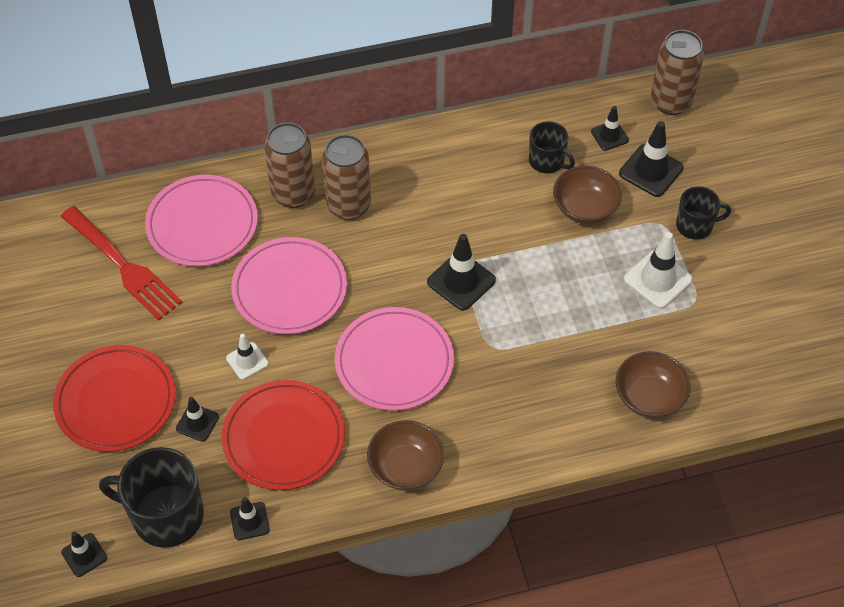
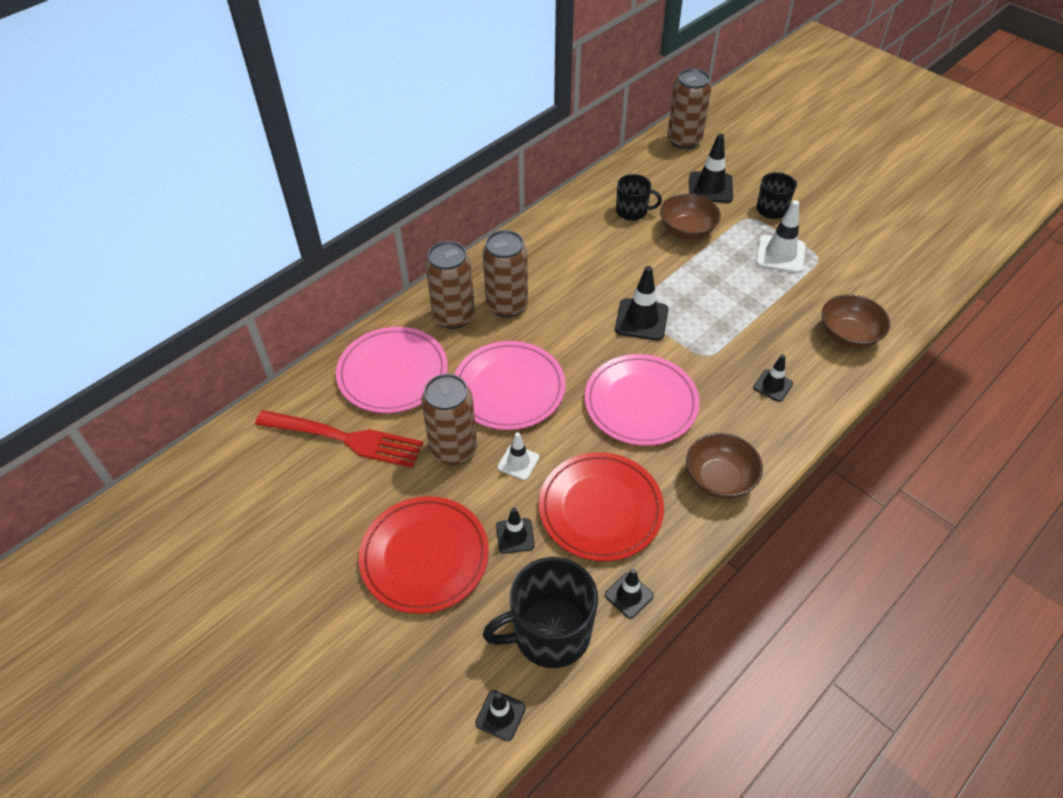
camera: 30 degrees left, 5 degrees down
(203, 321) = (453, 449): none -> brown can
(609, 136) = (662, 177): black traffic cone -> black traffic cone (773, 385)

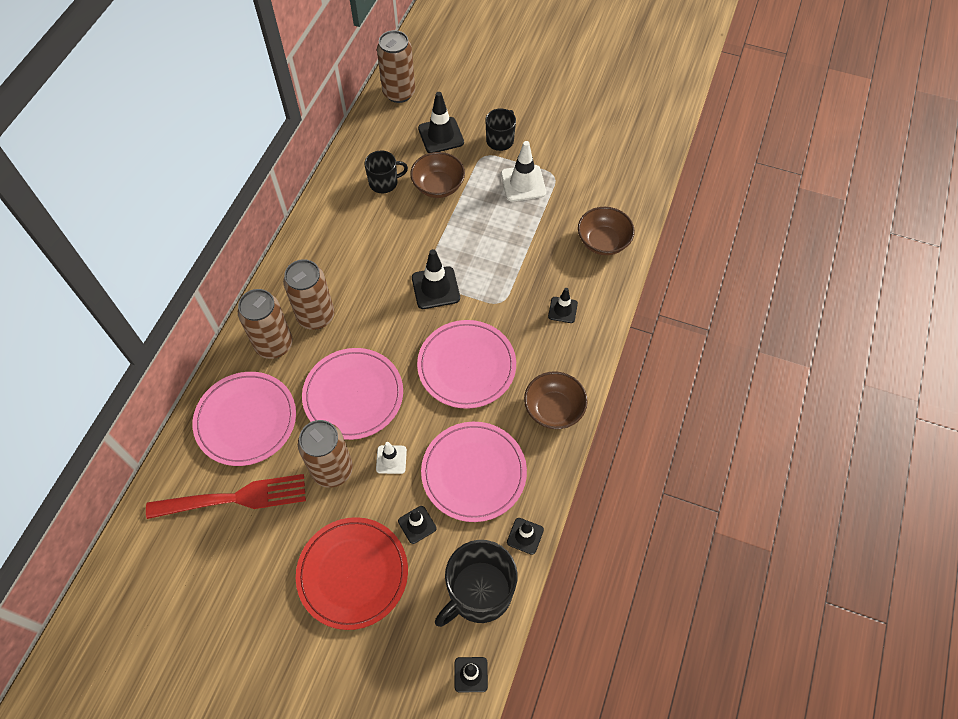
camera: 25 degrees left, 10 degrees up
(600, 509) = (474, 473): red plate -> pink plate

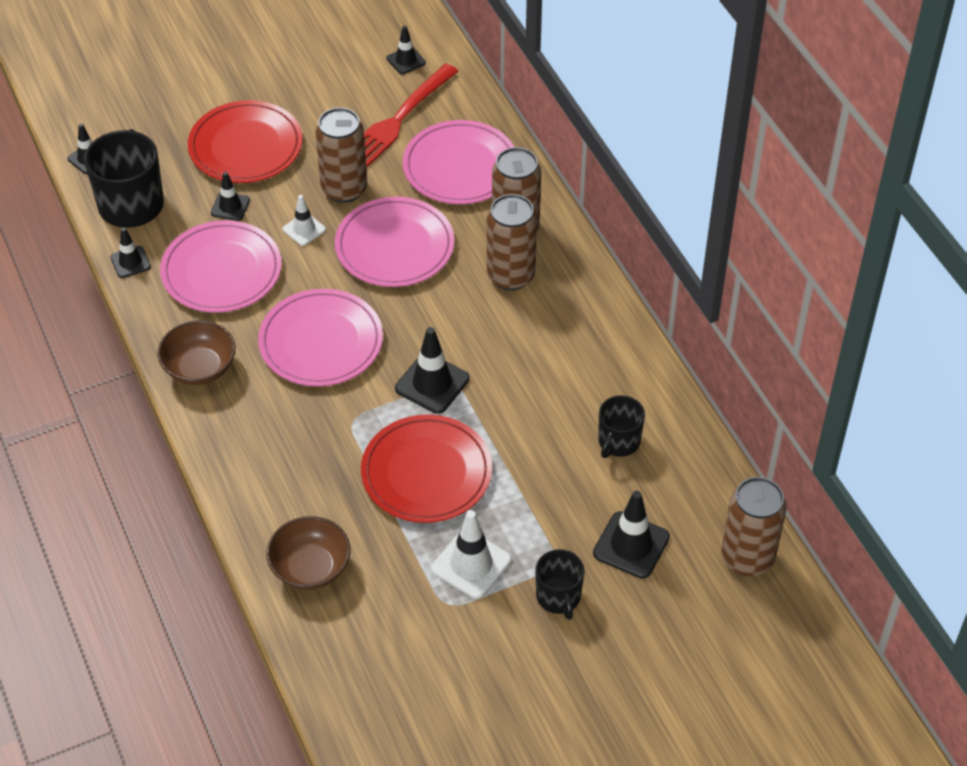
camera: 135 degrees right, 10 degrees down
(438, 186) = (558, 484): brown bowl -> none
(494, 243) = (426, 473): none -> red plate
(562, 310) = (281, 461): black traffic cone -> black traffic cone (406, 60)

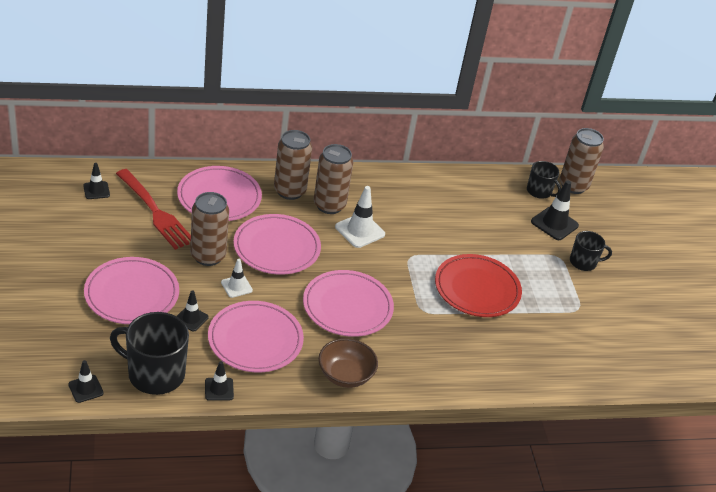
camera: 80 degrees left, 10 degrees down
(246, 146) = (132, 294): red plate -> pink plate
(310, 568) = (537, 363): brown bowl -> none
(432, 383) = (405, 265): black traffic cone -> none
(471, 564) = (552, 290): white traffic cone -> white traffic cone (360, 231)
(618, 442) = (479, 204): black mug -> black mug (539, 191)

